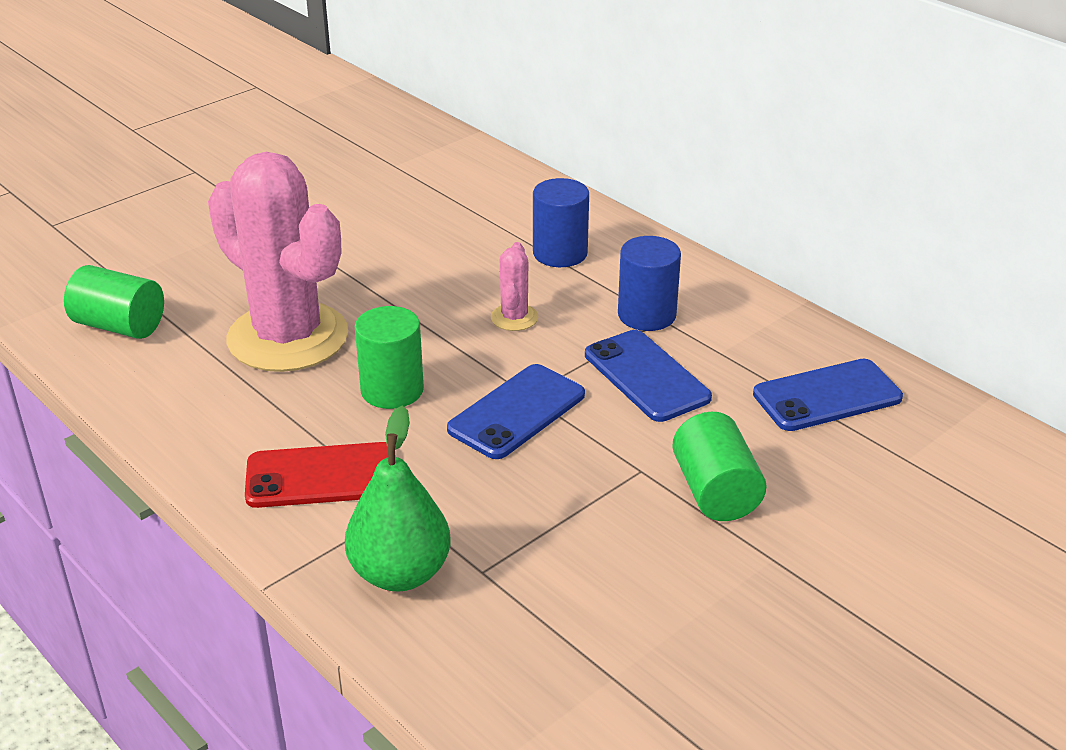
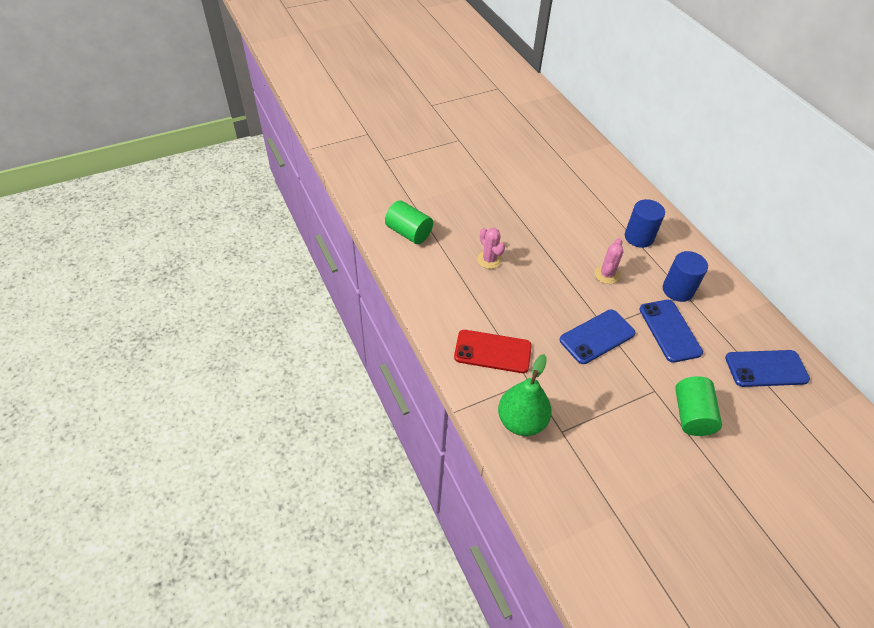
camera: 15 degrees right, 15 degrees up
(288, 337) = (489, 260): pink cactus -> pink cactus, size x0.41
(392, 390) = (536, 306): green cylinder -> none

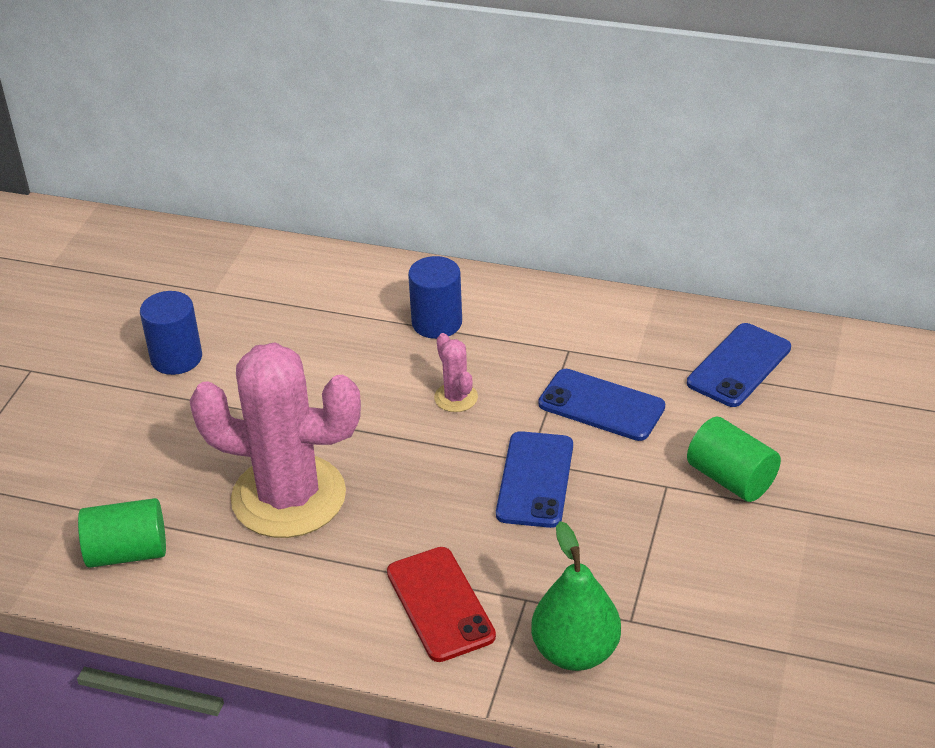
camera: 45 degrees left, 10 degrees down
(489, 260) = (288, 497): pink cactus -> pink cactus, size x2.47
(492, 351) = (440, 604): red phone -> red phone turned 75 degrees counterclockwise
(678, 290) = (554, 351): blue cylinder -> blue cylinder (176, 358)

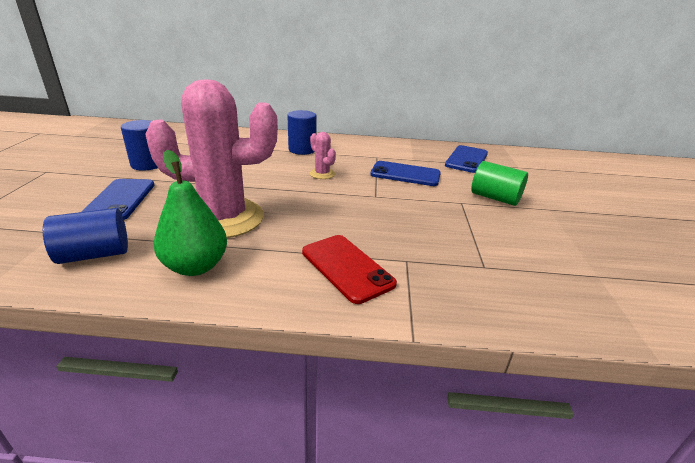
camera: 15 degrees left, 10 degrees down
(127, 552) = (94, 254): green cylinder -> blue cylinder
(535, 480) = (383, 203): blue phone -> blue phone (120, 200)
(575, 651) = (458, 288): green pear -> green pear (196, 266)

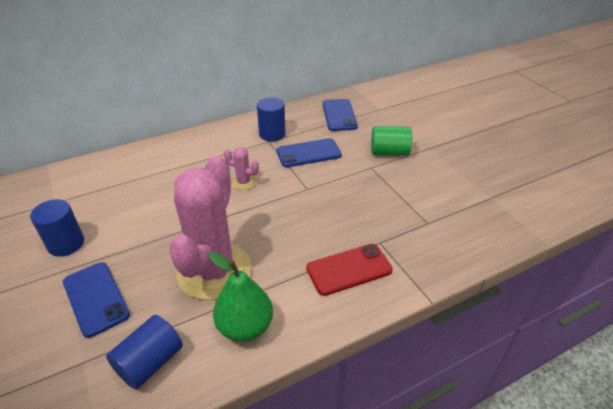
camera: 30 degrees left, 10 degrees up
(223, 218) = (214, 271): pink cactus -> pink cactus turned 45 degrees counterclockwise
(302, 150) = (196, 158): blue cylinder -> blue cylinder (272, 134)
(346, 268) = (349, 269): red phone -> red phone turned 45 degrees counterclockwise

